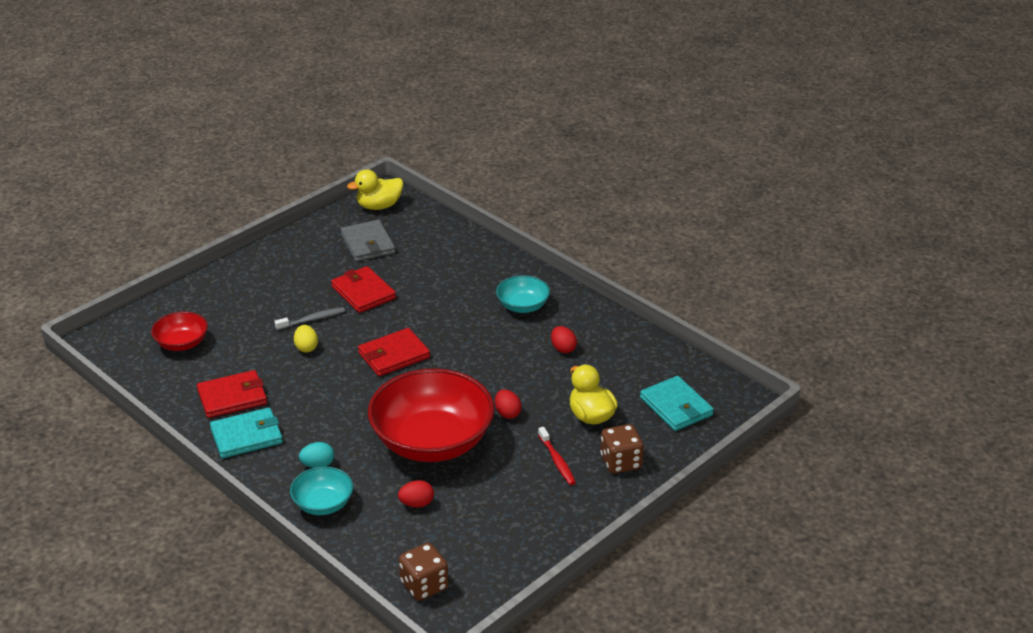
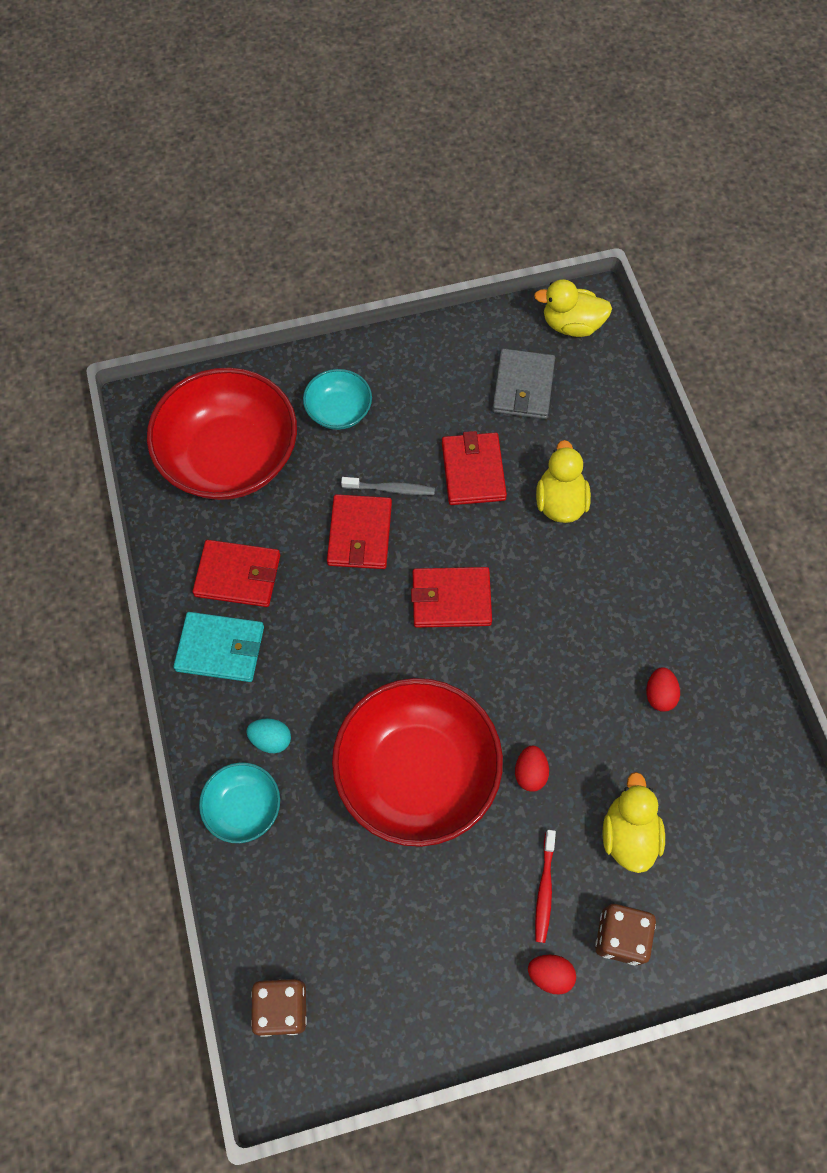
camera: 30 degrees right, 30 degrees up
(182, 343) = (230, 457): red bowl -> red bowl, size x2.08
(306, 348) = (359, 534): yellow egg -> red wallet
(416, 504) = (344, 867): red egg -> red egg (550, 974)
(433, 287) = (560, 502): none -> yellow duck
(523, 306) = (651, 591): turquoise bowl -> turquoise bowl (339, 411)
(676, 406) = (745, 877): turquoise wallet -> none

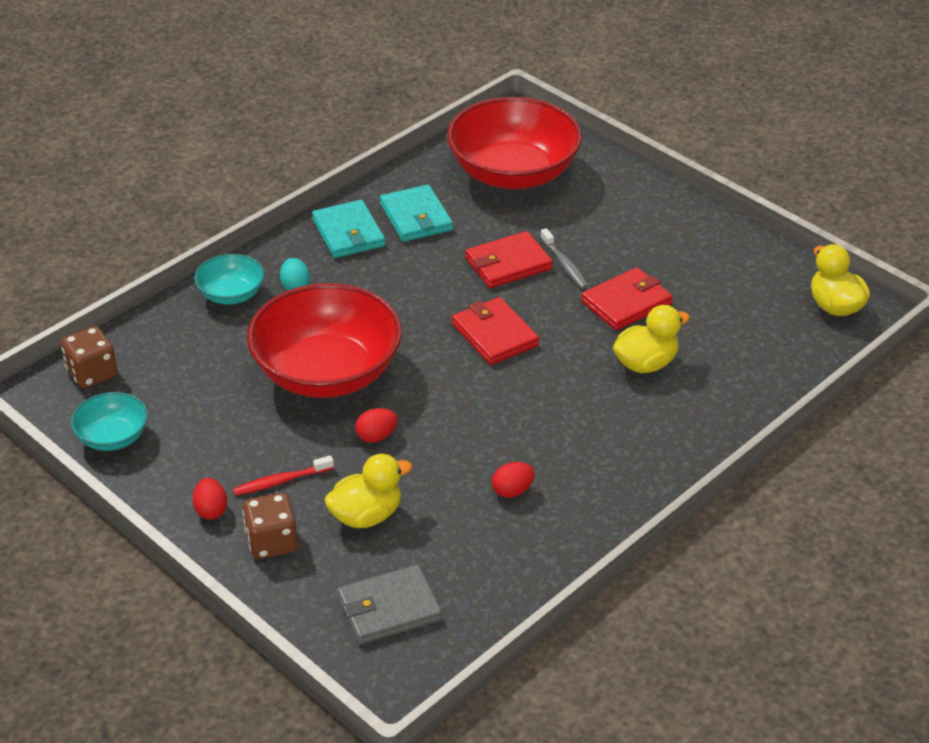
camera: 60 degrees right, 25 degrees down
(238, 575) = (416, 217): red wallet -> turquoise wallet
(339, 411) = (609, 210): turquoise bowl -> turquoise bowl (112, 437)
(523, 387) = (739, 301): grey wallet -> grey wallet (389, 608)

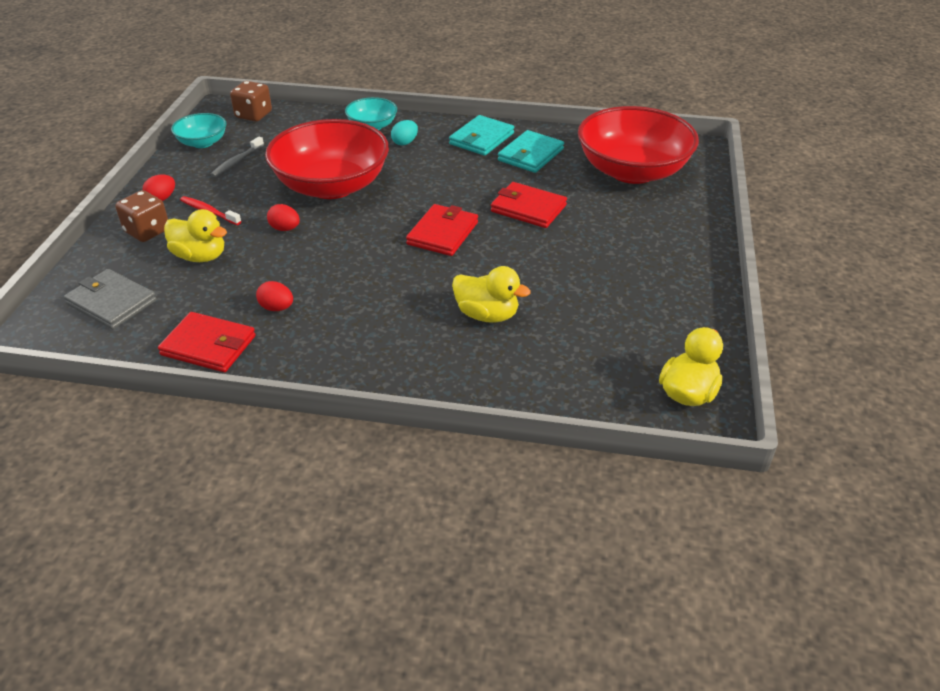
camera: 55 degrees right, 0 degrees up
(564, 264) = (559, 231): grey toothbrush -> grey toothbrush (237, 161)
(626, 302) = (549, 277): red wallet -> red wallet (208, 345)

